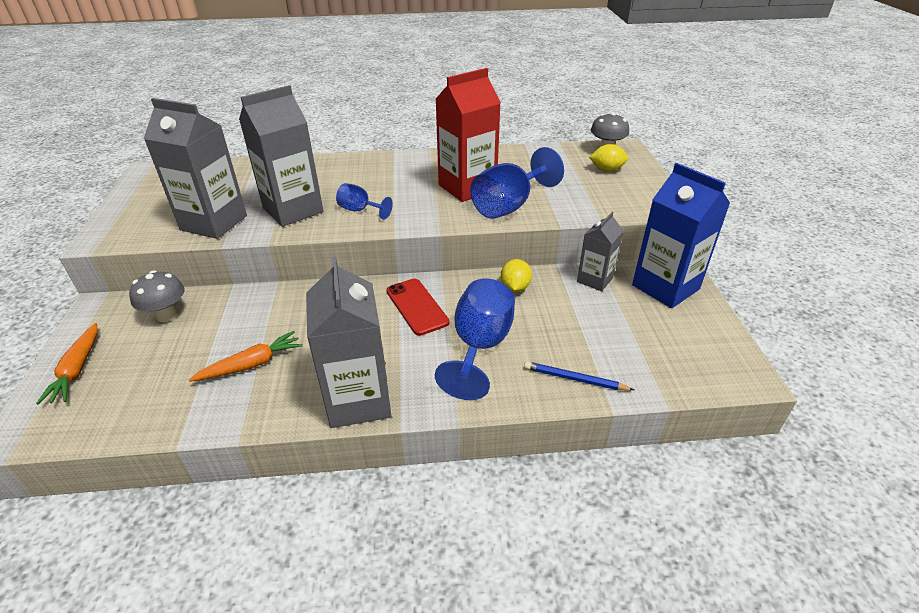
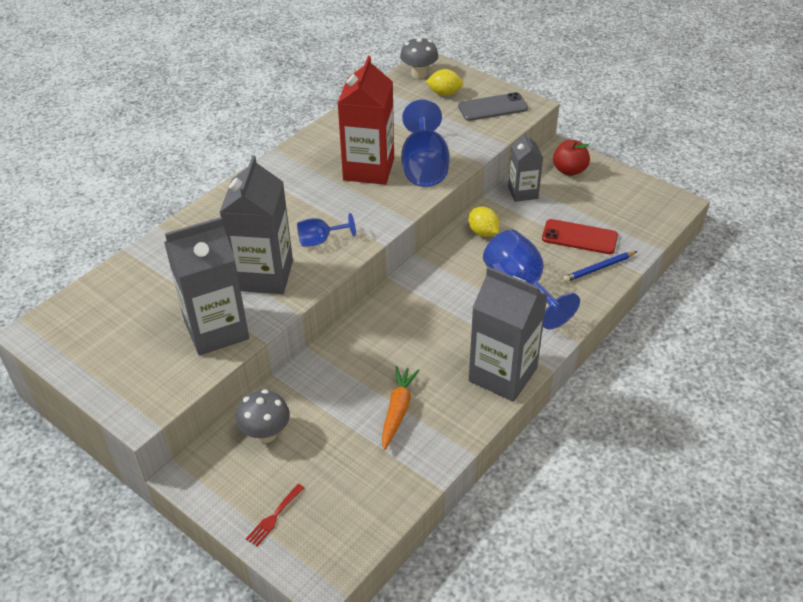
camera: 45 degrees left, 5 degrees up
(77, 369) = (274, 517): orange carrot -> red fork
(417, 306) = (441, 291): red phone -> red phone (579, 237)
(606, 170) = (444, 93): yellow lemon -> yellow lemon turned 45 degrees clockwise
(633, 195) = (492, 107): none -> grey phone
(665, 287) = (569, 170): blue carton -> red apple

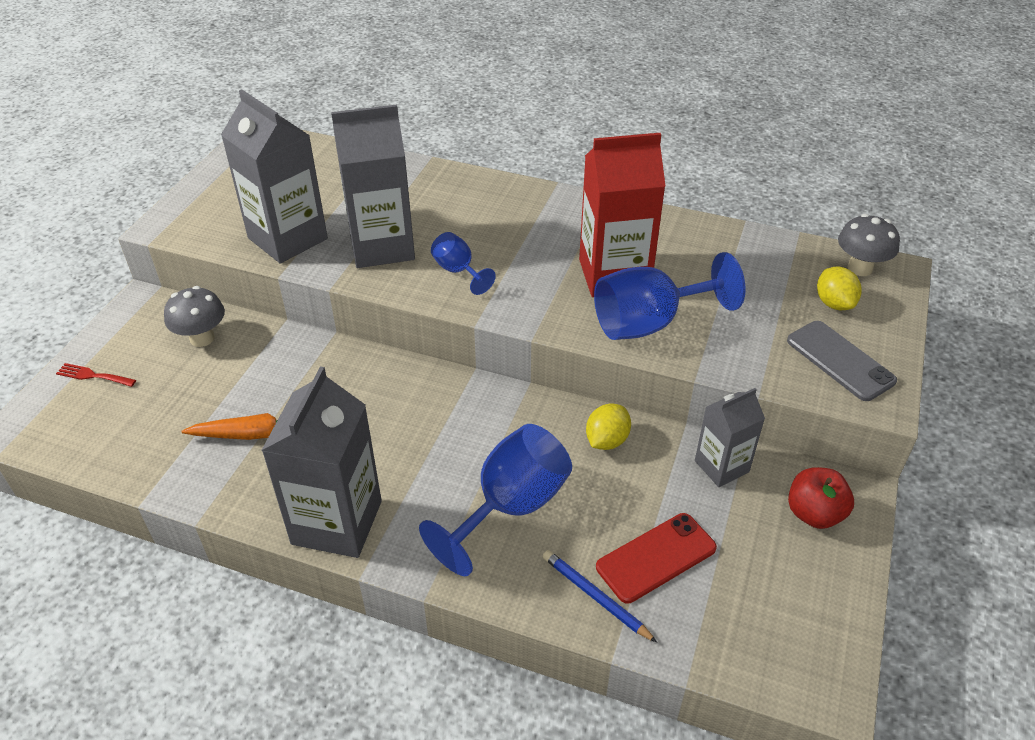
camera: 70 degrees right, 0 degrees up
(579, 237) = (656, 558): red phone -> red phone turned 60 degrees clockwise

